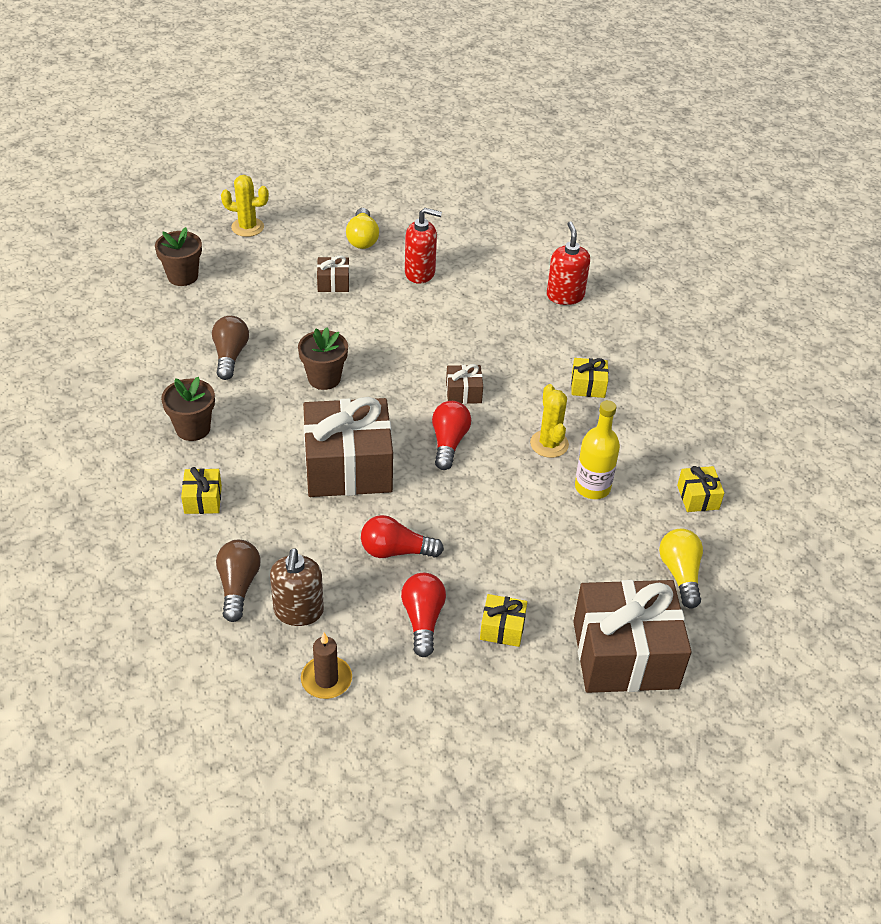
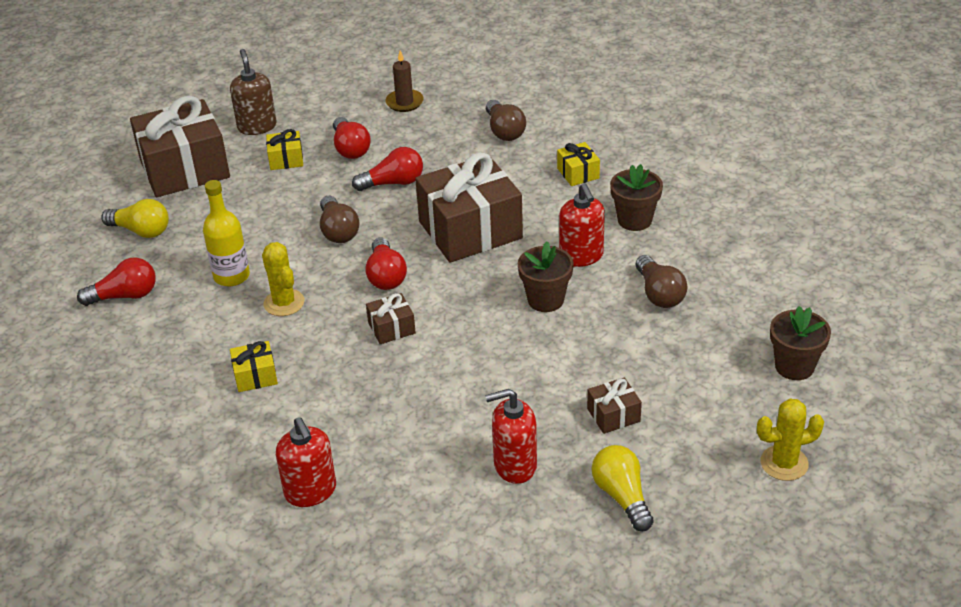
camera: 165 degrees right, 5 degrees down
(267, 408) = (581, 256): none -> red soap dispenser
(298, 611) = (448, 129): brown soap dispenser -> brown soap dispenser (257, 126)
(475, 507) = (338, 231): none -> brown light bulb
(680, 574) = (141, 231): yellow light bulb -> yellow light bulb turned 45 degrees counterclockwise
(698, 497) = (125, 296): yellow gift -> red light bulb

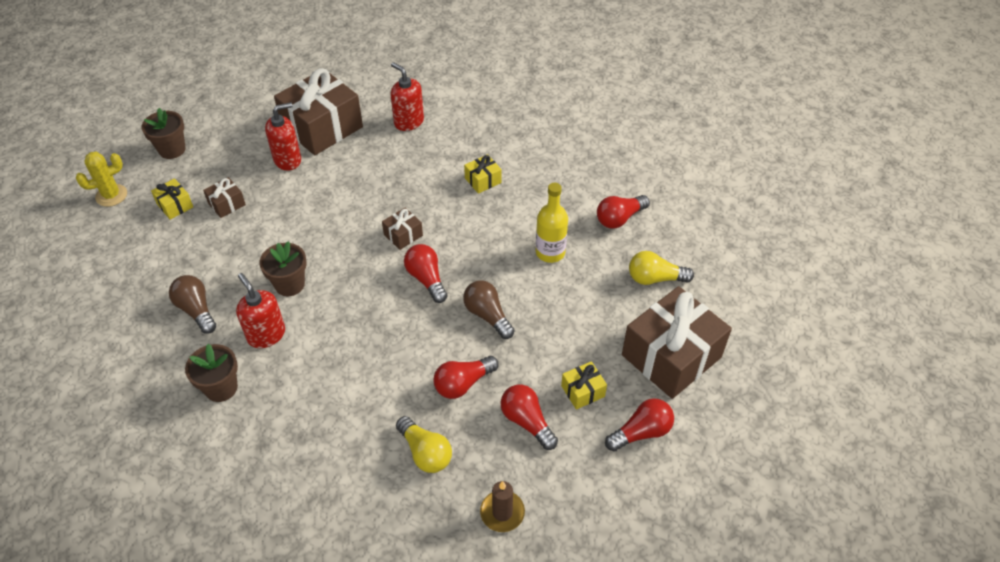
camera: 160 degrees right, 10 degrees up
(257, 126) = (641, 432): brown soap dispenser -> red light bulb
(284, 303) = (495, 238): yellow cactus -> none
(470, 230) = (371, 342): brown gift -> brown gift (322, 127)
(504, 131) = (374, 488): brown light bulb -> none
(578, 173) = (283, 439): yellow gift -> yellow gift (175, 205)
(622, 496) = (217, 156): yellow light bulb -> yellow light bulb (425, 453)
(794, 366) = (92, 267): brown flower pot -> brown flower pot (172, 149)

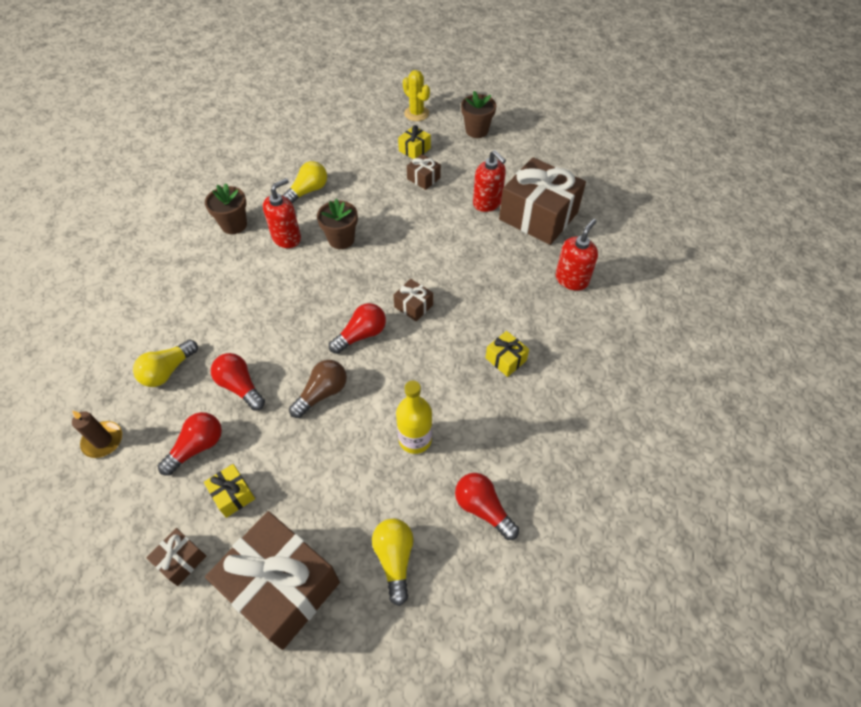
camera: 80 degrees right, 5 degrees up
(196, 310) = (308, 191): brown light bulb -> yellow light bulb
(641, 432) = (181, 560): red light bulb -> brown gift

